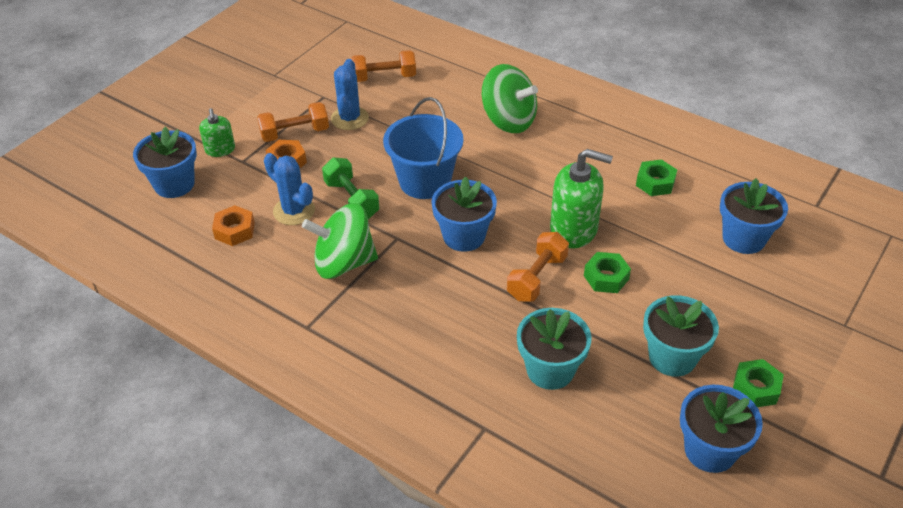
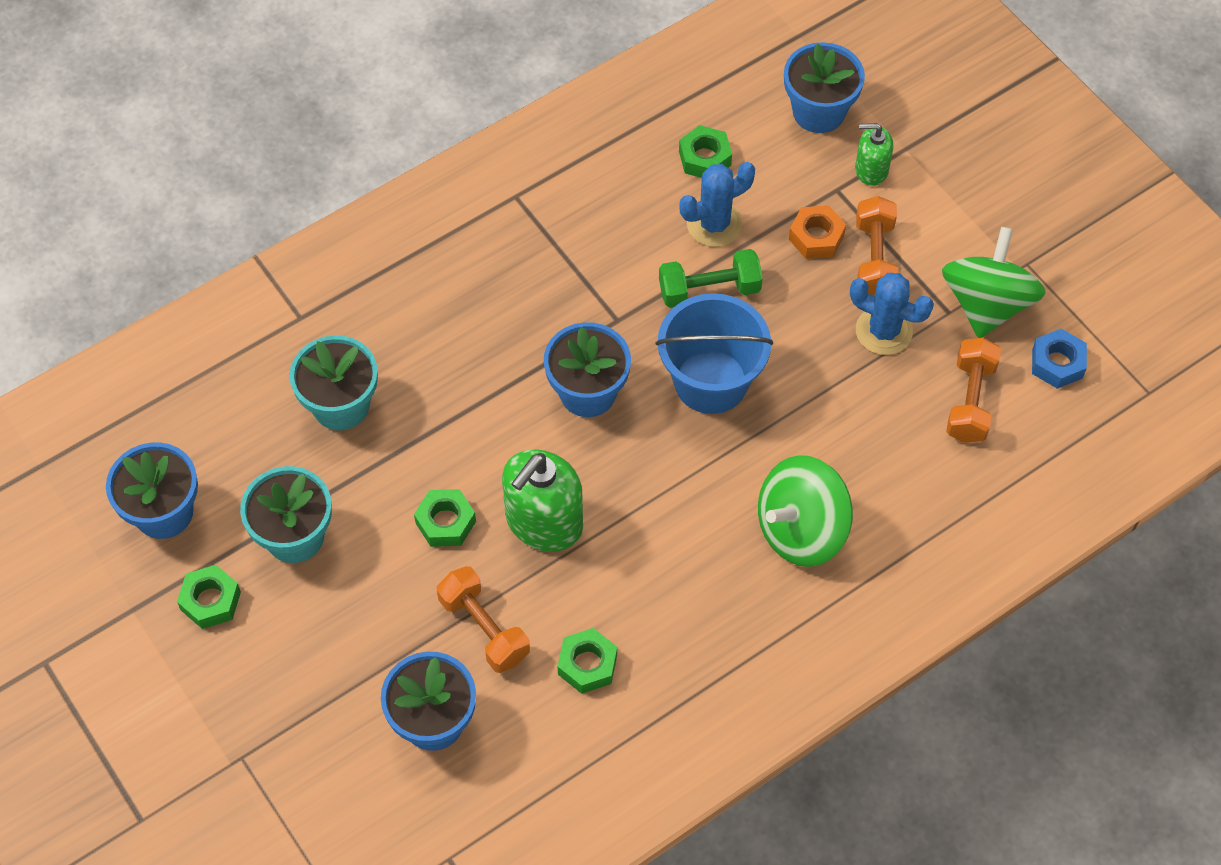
camera: 110 degrees right, 15 degrees up
(234, 230) = (704, 158): orange nut -> green nut
(342, 52) = (1057, 363): none -> blue nut
(344, 263) = (599, 254): green spinning top -> green spinning top (986, 304)
(537, 278) = (481, 446): orange dumbbell -> orange dumbbell (484, 629)

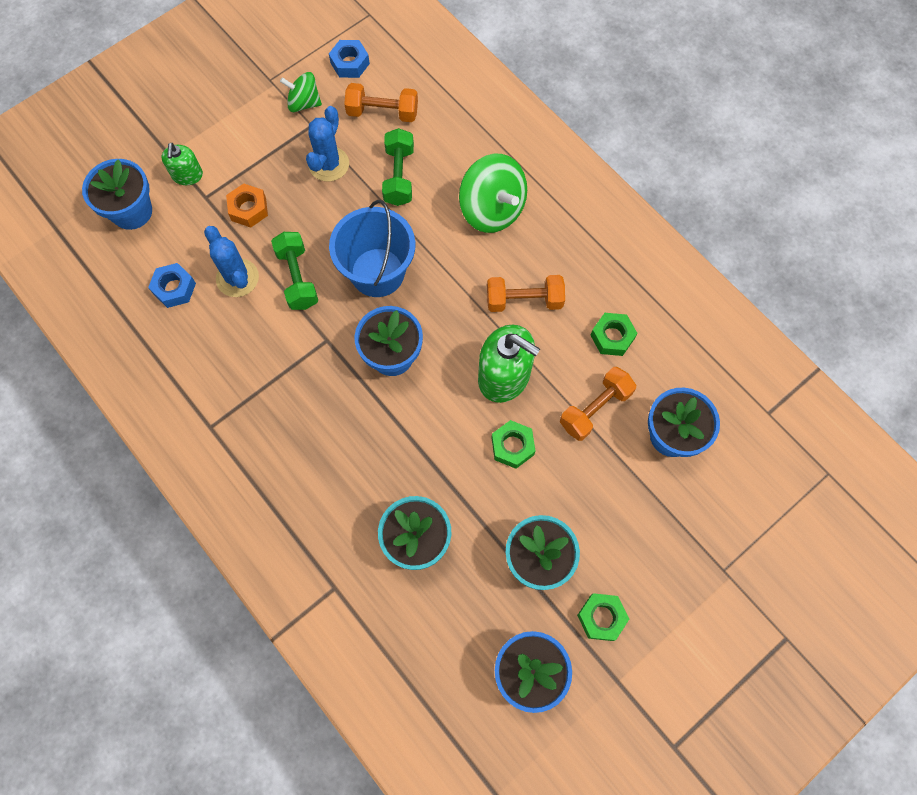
camera: 95 degrees left, 10 degrees up
(704, 158) = (174, 288): green nut -> blue nut
(861, 416) = (399, 176): none -> green dumbbell
(874, 259) = (267, 171): orange dumbbell -> orange dumbbell (524, 300)
(986, 304) = (304, 103): green spinning top -> green spinning top, size x0.59

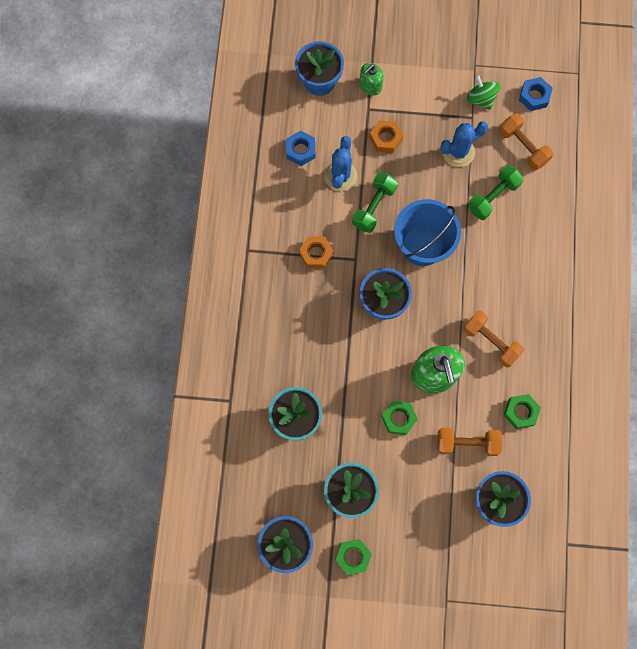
camera: 45 degrees right, 5 degrees up
(283, 369) = (316, 254): none -> orange nut
(492, 209) = (528, 269): green spinning top -> none

